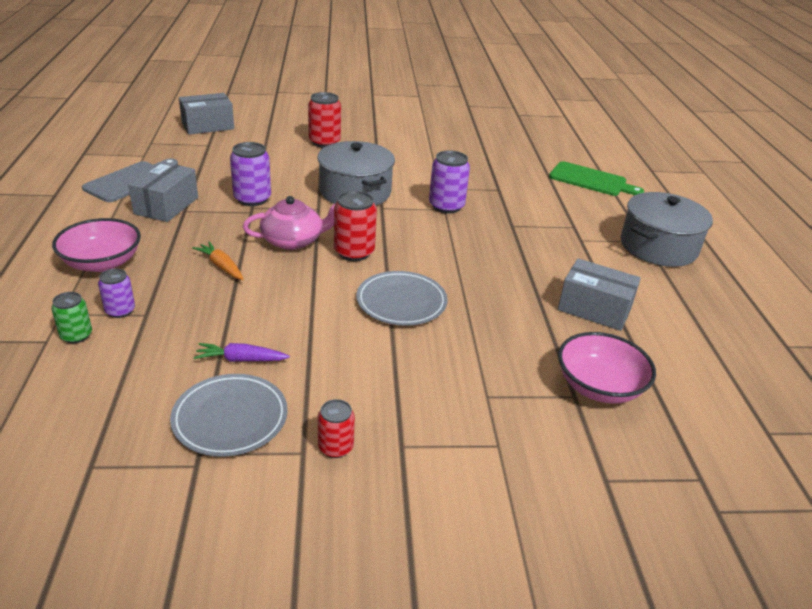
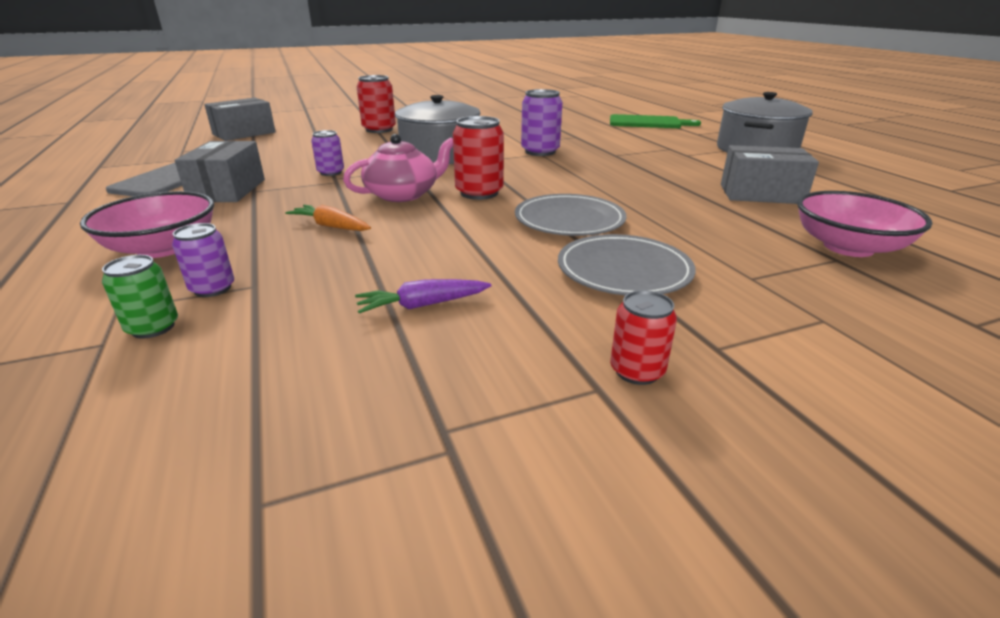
camera: 15 degrees left, 5 degrees down
(230, 418) = (458, 373): grey plate -> grey plate (624, 270)
(252, 199) = (331, 172): purple can -> purple can, size x0.62

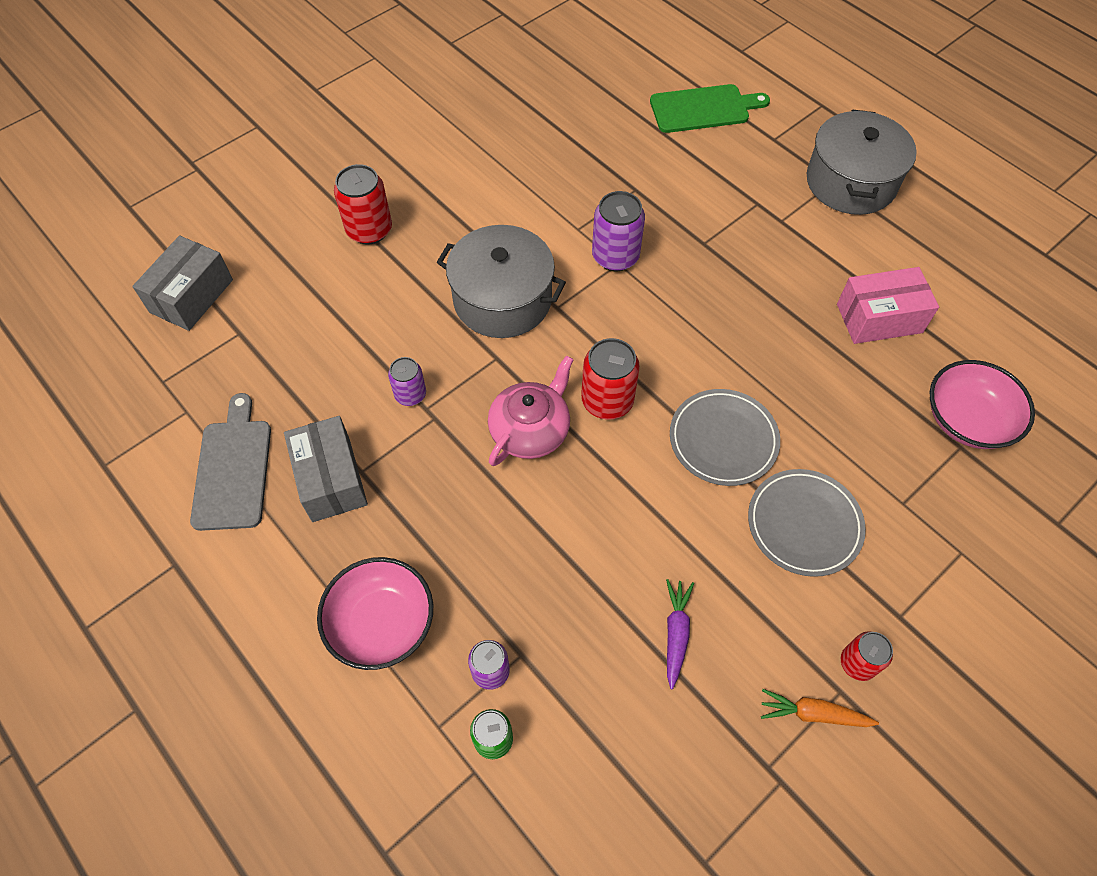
camera: 20 degrees left, 30 degrees up
(331, 226) = (508, 527): orange carrot -> orange carrot (814, 714)
(423, 305) = (676, 634): purple carrot -> purple carrot turned 135 degrees clockwise
(761, 194) = (879, 318): grey box -> pink box

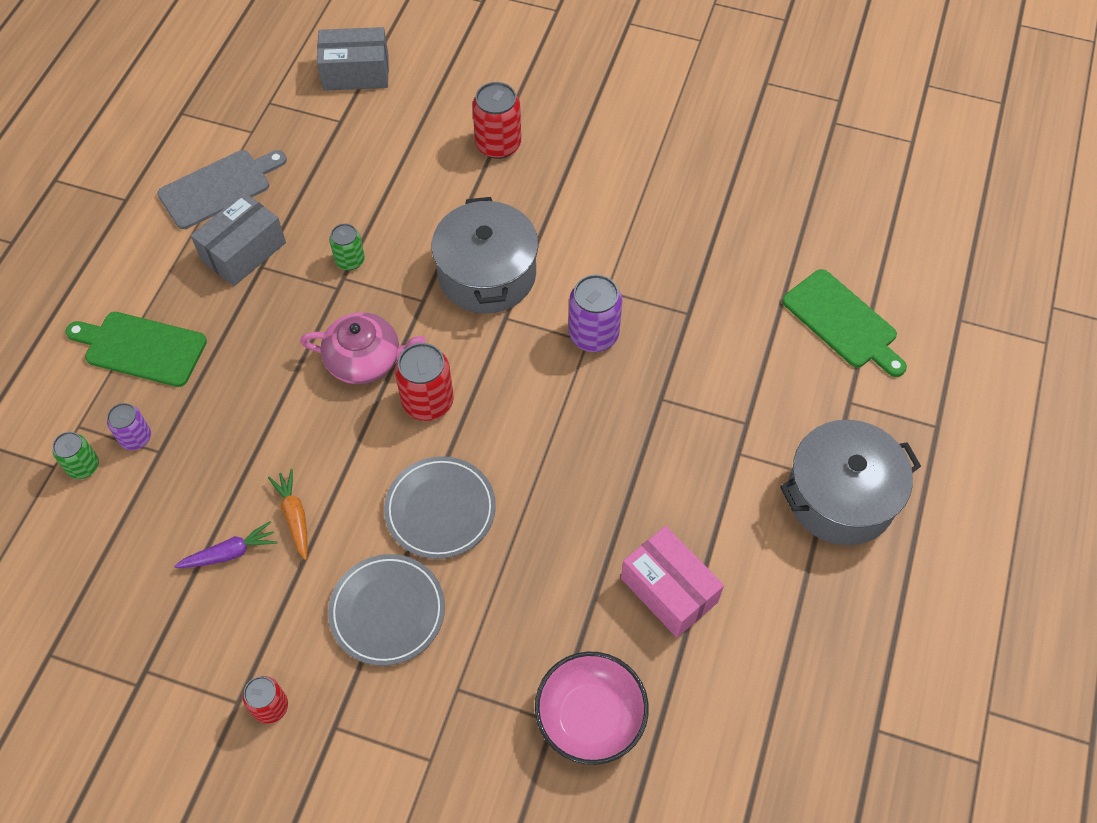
camera: 60 degrees right, 0 degrees up
(381, 623) = (141, 348): pink bowl -> green cutting board
(410, 394) = (350, 260): purple can -> green can
(814, 714) = (207, 688): orange carrot -> orange carrot (294, 517)

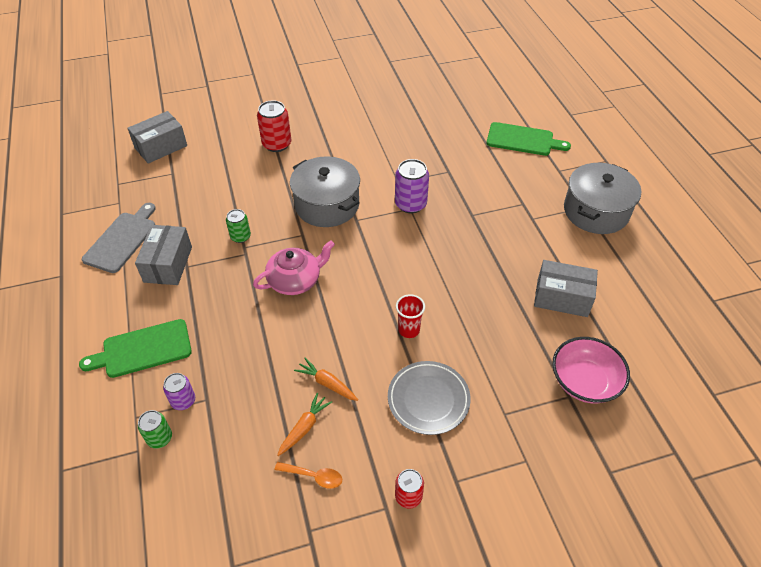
camera: 35 degrees left, 10 degrees down
(195, 615) = (313, 476): none -> orange spoon
(229, 553) = (304, 428): purple carrot -> orange carrot
(428, 402) = (351, 281): red can -> none
(440, 509) = (409, 330): grey plate -> red cup
(669, 590) = (562, 297): pink box -> grey box

